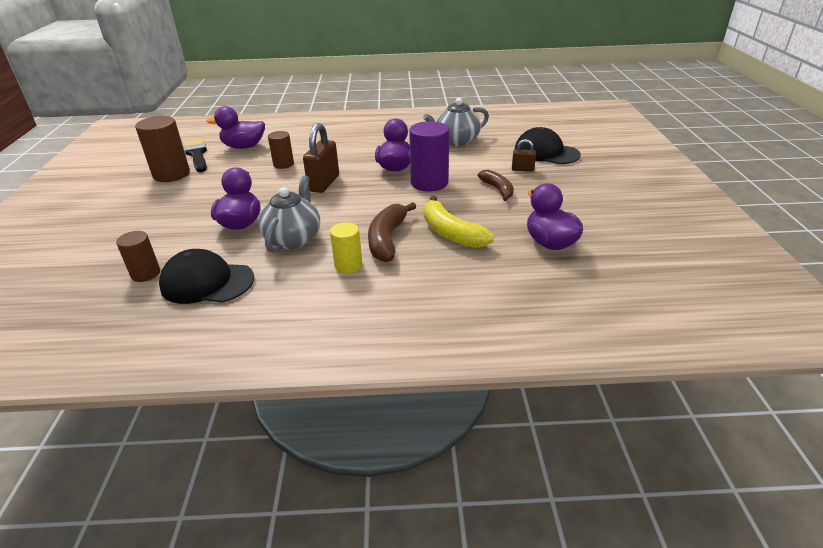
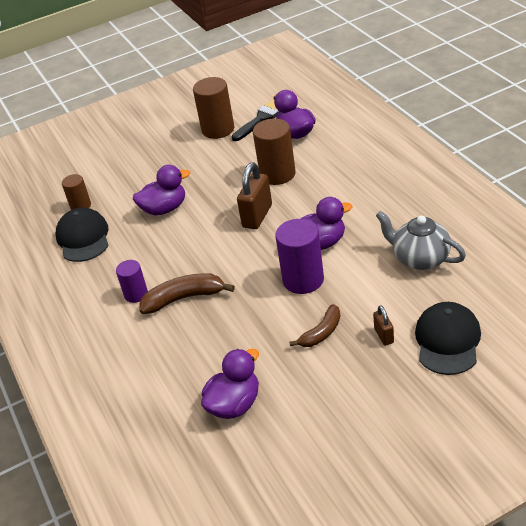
camera: 70 degrees right, 5 degrees up
(283, 164) = (277, 174): brown cylinder -> brown cylinder, size x1.69
(293, 239) = (157, 247): grey teapot -> none
(324, 183) = (257, 216): brown padlock -> brown padlock turned 60 degrees counterclockwise
(348, 265) = (136, 294): yellow cylinder -> purple cylinder
(451, 233) = (216, 332): yellow banana -> none

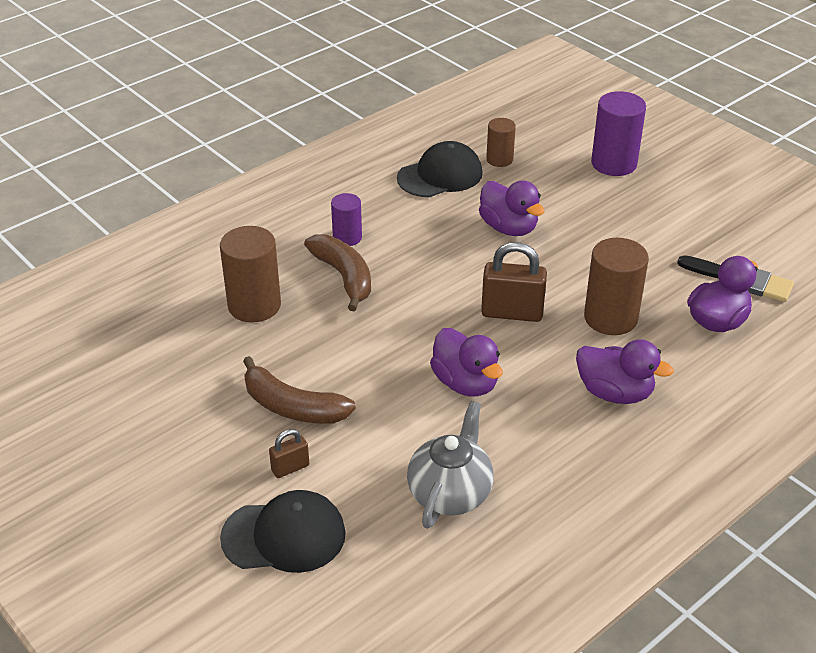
camera: 70 degrees right, 0 degrees up
(218, 129) = (699, 242): brown cylinder -> brown cylinder (254, 305)
(234, 404) = (175, 349): purple duck -> purple duck (614, 393)
(303, 280) = (389, 376): purple cylinder -> purple cylinder (614, 163)
(321, 333) = (292, 406): brown banana -> brown banana, size x1.51

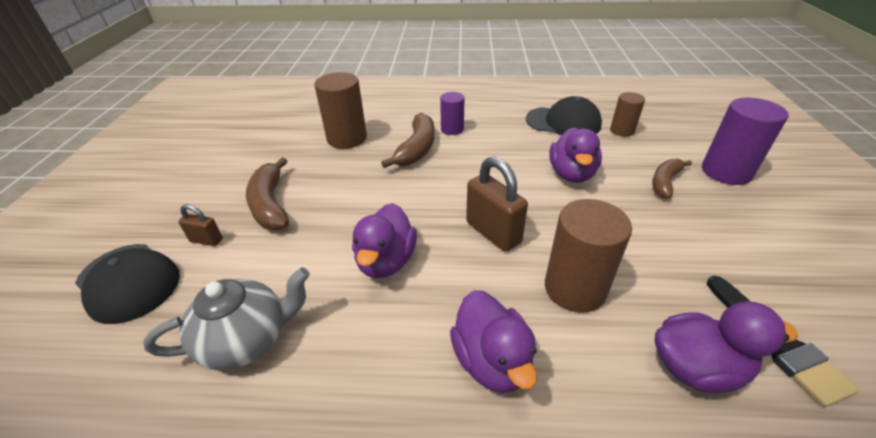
camera: 45 degrees right, 0 degrees up
(582, 197) = (665, 182): none -> brown banana

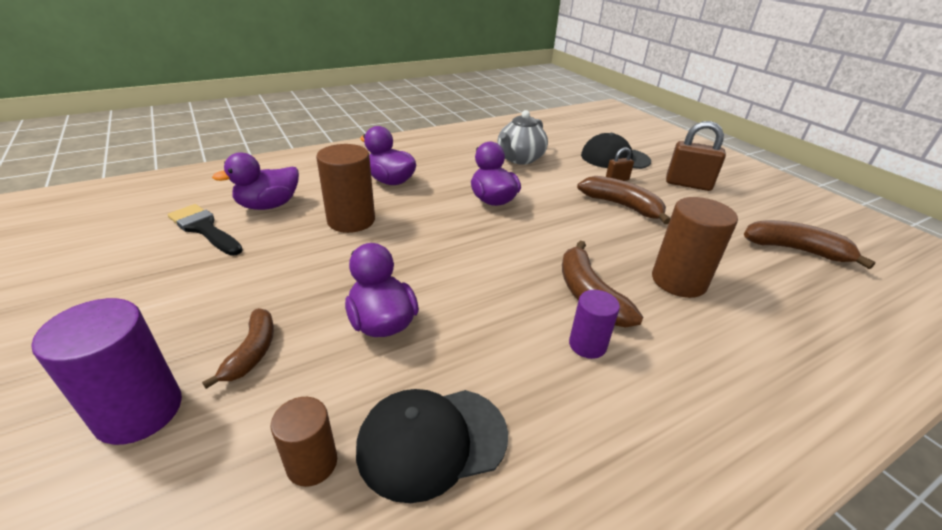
camera: 145 degrees right, 5 degrees down
(233, 130) = (795, 250): none -> brown banana
(493, 232) = (432, 236): brown padlock -> brown padlock (688, 184)

